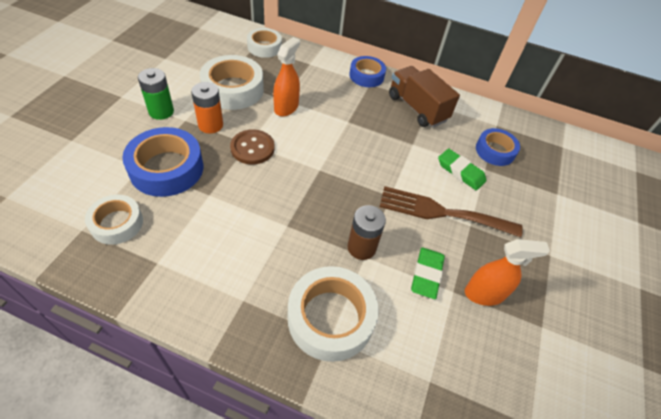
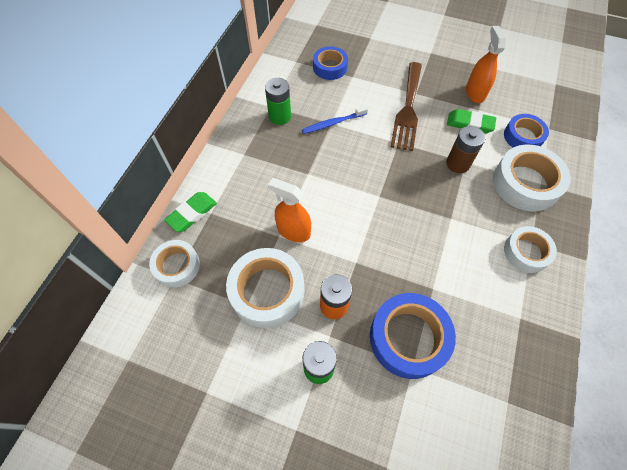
camera: 85 degrees left, 10 degrees up
(117, 223) = (490, 368): white tape -> white tape (526, 252)
(252, 148) = (362, 257): brown button -> none
(366, 76) = (230, 157): blue tape -> blue tape (523, 136)
(413, 145) = (333, 123): none -> blue toothbrush
(417, 108) = (280, 116): brown truck -> green battery
(460, 172) = (359, 93): green eraser -> green eraser (192, 213)

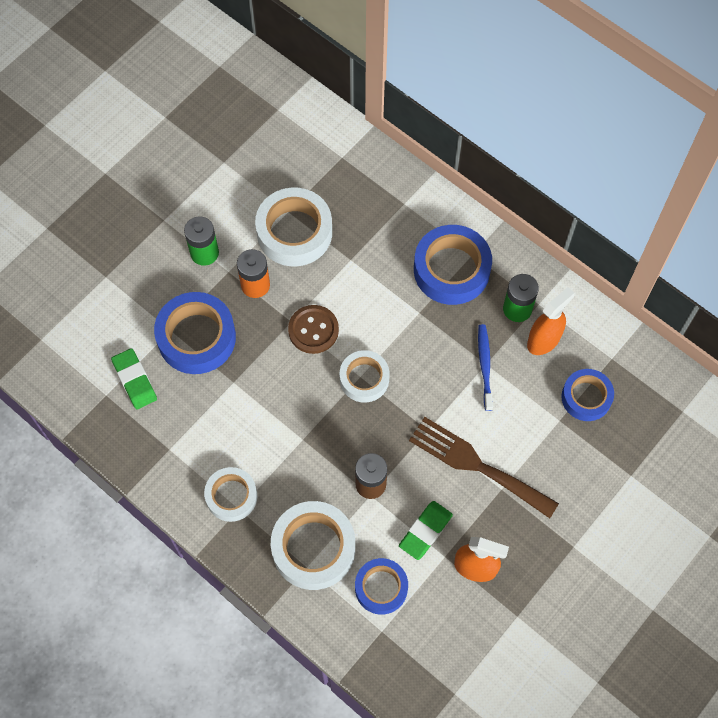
camera: 110 degrees right, 5 degrees up
(177, 266) = (353, 162): white tape -> white tape (364, 379)
(192, 213) = (410, 186): green eraser -> green eraser (135, 380)
(262, 163) = (451, 270): none -> blue tape
(293, 231) = (350, 275): orange spray bottle -> orange spray bottle (543, 340)
(356, 242) = (313, 330): none -> brown button

